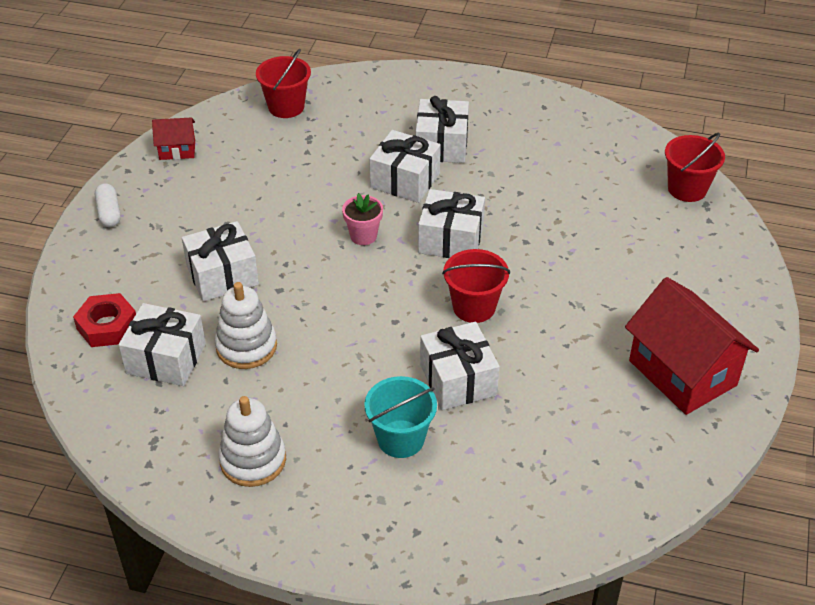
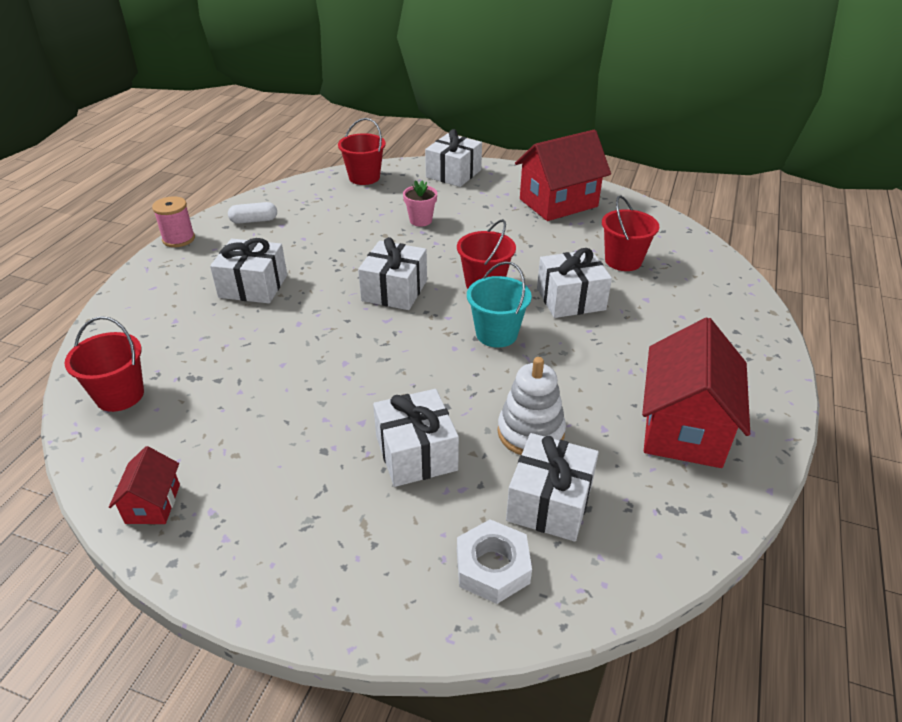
camera: 85 degrees left, 5 degrees down
(107, 326) = (492, 567): red nut -> white nut
(109, 213) = (262, 580): white capsule -> white capsule (254, 220)
(253, 460) = (684, 428): white stacking toy -> red house
(363, 236) = (375, 343): pink flower pot -> pink flower pot (420, 220)
(400, 439) = (641, 334): turquoise bucket -> turquoise bucket (496, 334)
(405, 180) = (299, 312): white gift -> white gift (453, 173)
(512, 83) = (179, 239): none -> pink spool
(550, 433) = (623, 261): none -> red bucket

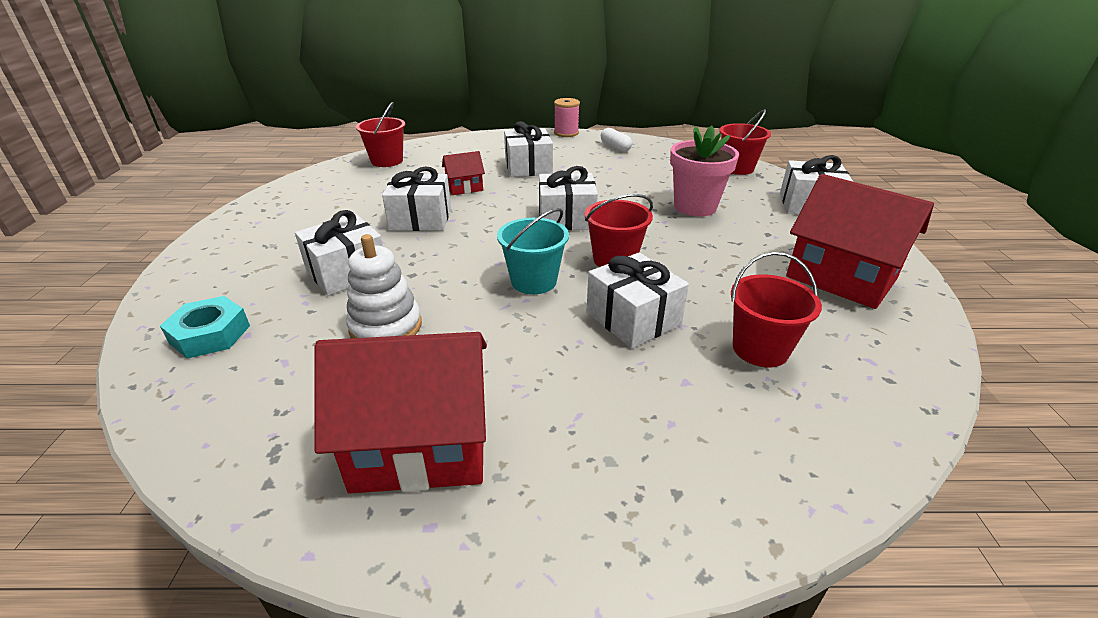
camera: 70 degrees right, 5 degrees down
(153, 504) = (289, 194): red house -> red house (464, 188)
(420, 220) = (695, 207): pink flower pot -> pink flower pot, size x1.73
(492, 567) = (210, 334): white nut -> turquoise nut
(549, 502) = (287, 354): white gift -> white gift (421, 219)

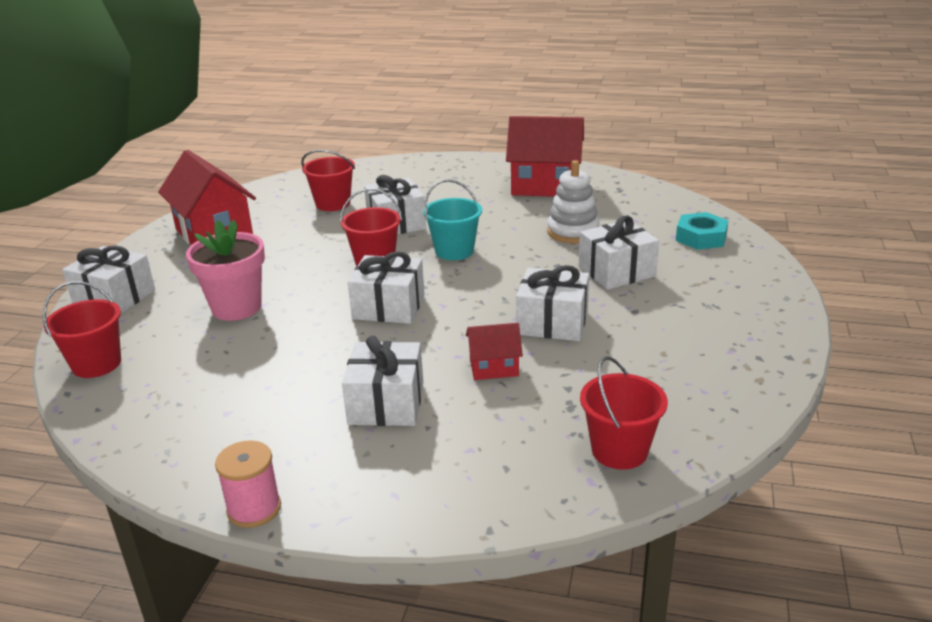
camera: 165 degrees left, 5 degrees down
(615, 147) = (208, 441): white capsule -> none

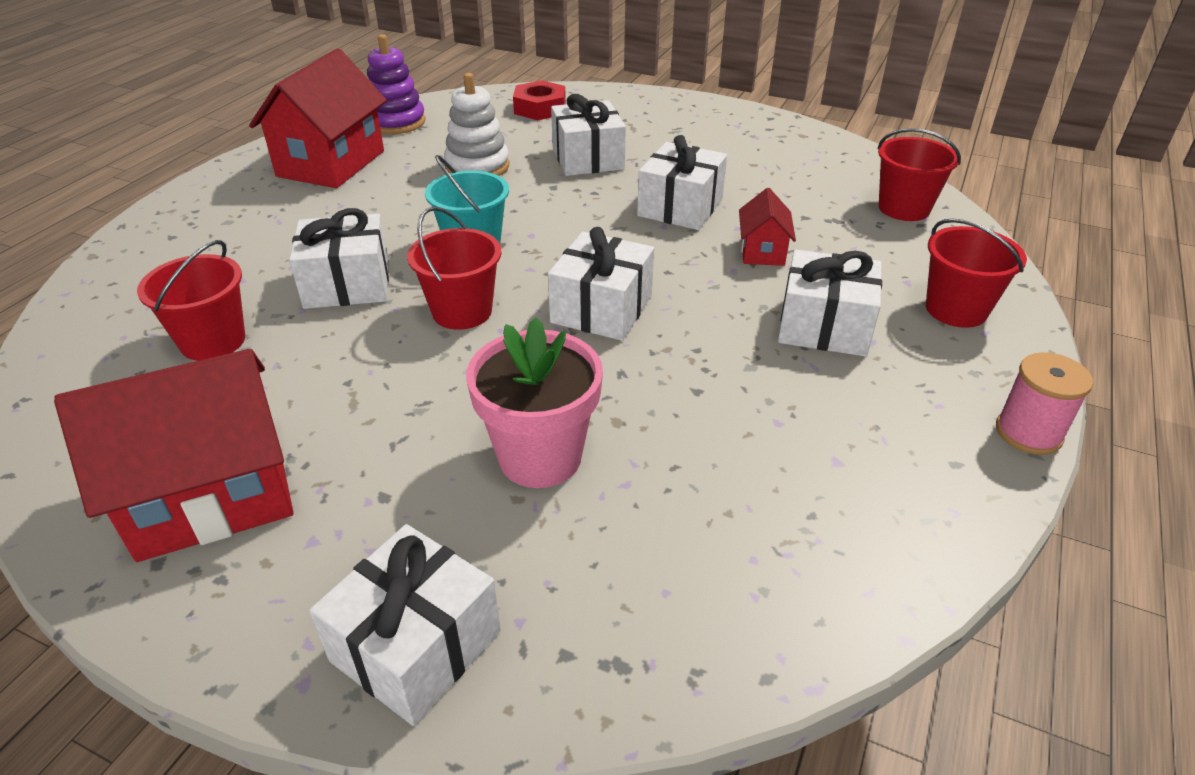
camera: 80 degrees left, 10 degrees up
(96, 364) = (676, 642): red bucket -> red bucket (956, 309)
(626, 191) = (396, 122): none -> purple stacking toy
(701, 238) = (540, 108): turquoise nut -> red nut

